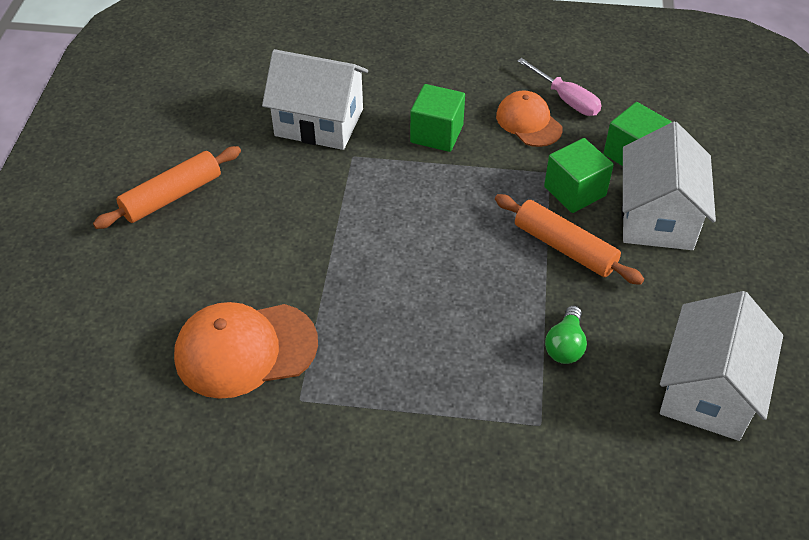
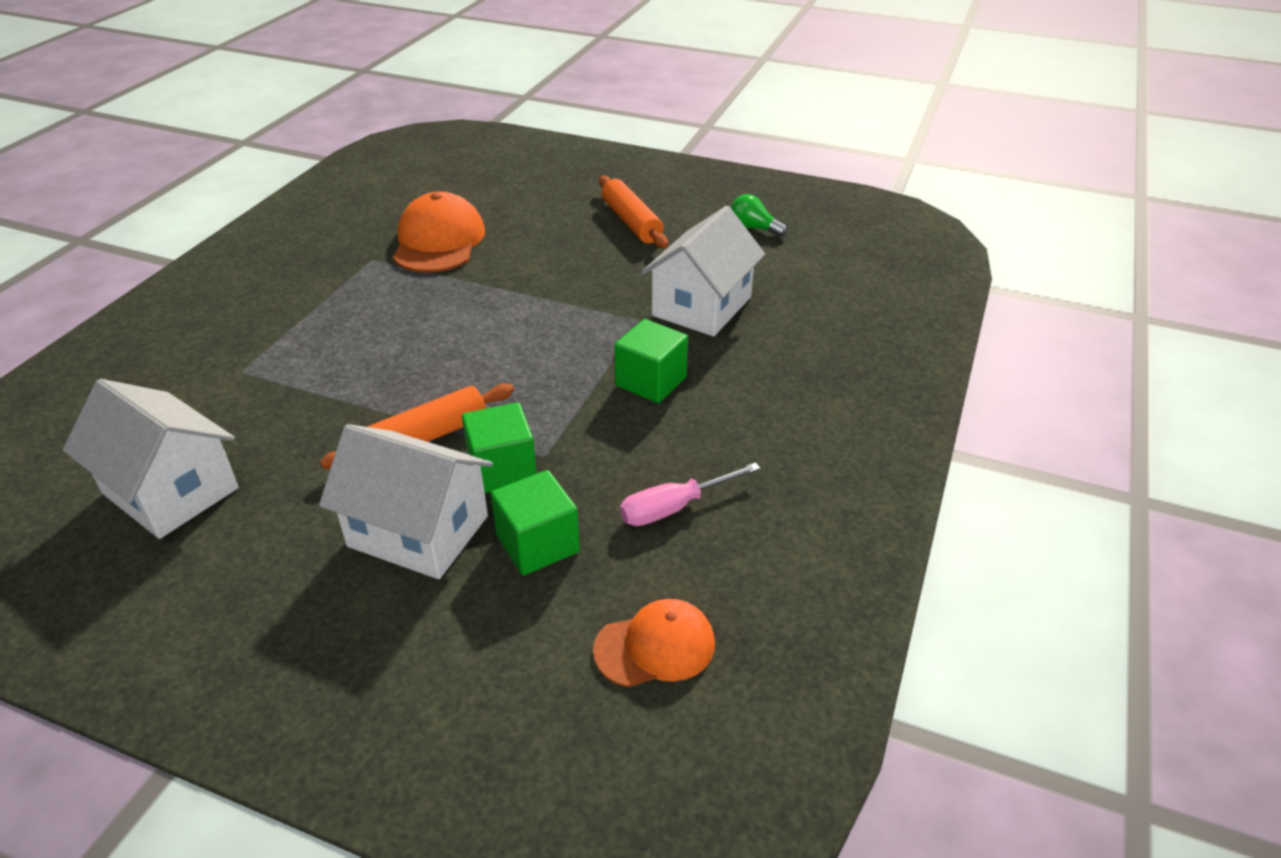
camera: 105 degrees right, 10 degrees down
(528, 122) = (641, 460): orange cap -> orange cap (655, 646)
(565, 345) = (305, 406): green light bulb -> green light bulb (753, 228)

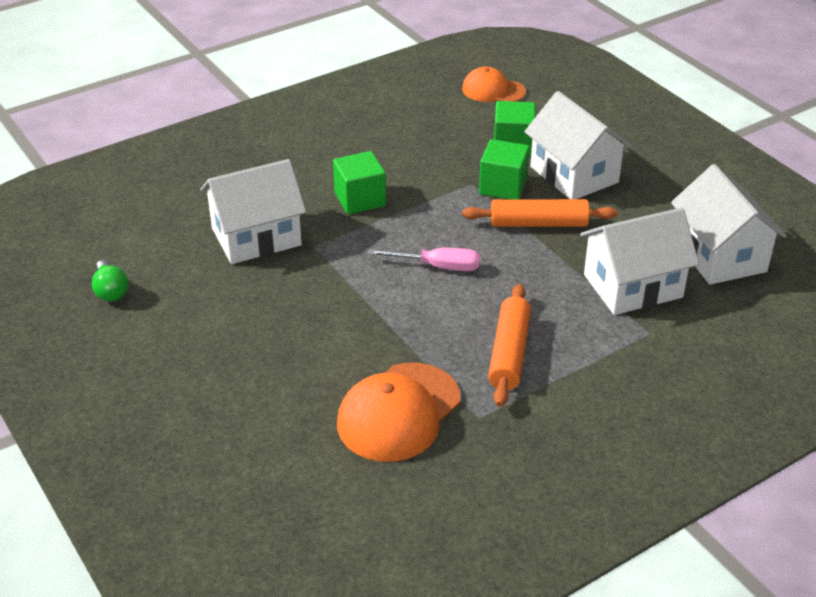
camera: 145 degrees left, 0 degrees up
(275, 410) = (632, 286): none -> white house
(631, 222) = (199, 349): orange rolling pin -> orange rolling pin (509, 353)
(674, 508) = (426, 132): pink screwdriver -> pink screwdriver (438, 266)

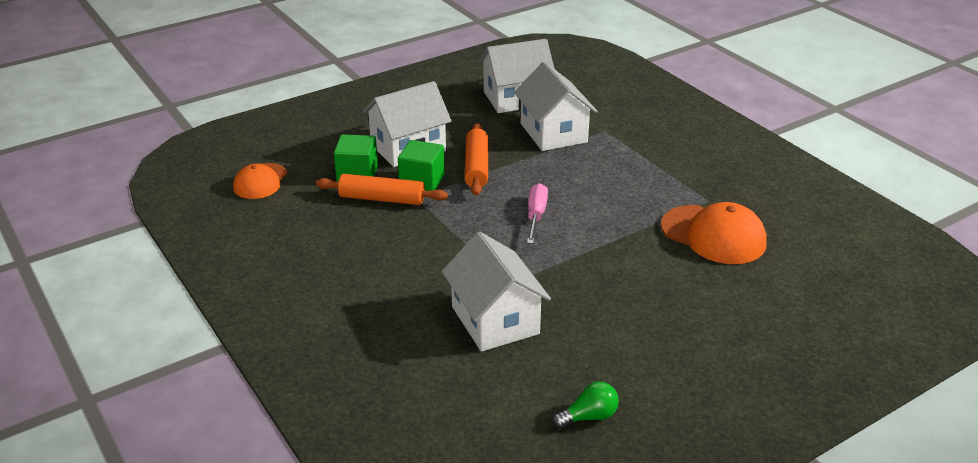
camera: 90 degrees left, 5 degrees down
(360, 199) = (435, 258): green cube -> none
(509, 353) = (637, 186): orange rolling pin -> orange rolling pin (382, 199)

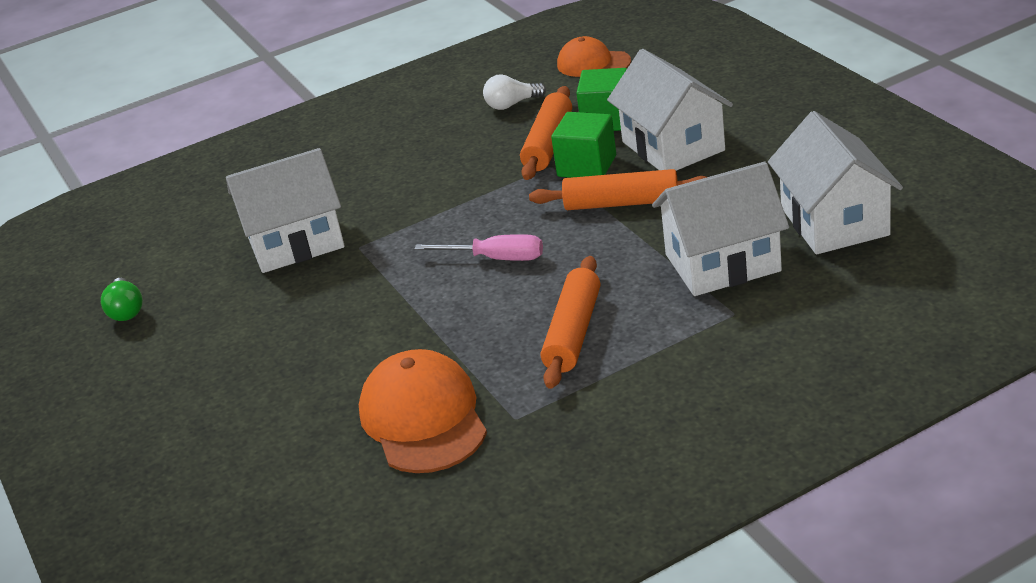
camera: 100 degrees right, 0 degrees up
(308, 219) = (512, 104): none -> white light bulb
(623, 182) = (573, 333): none -> orange rolling pin
(713, 235) = (423, 418): orange cap -> orange cap turned 120 degrees clockwise

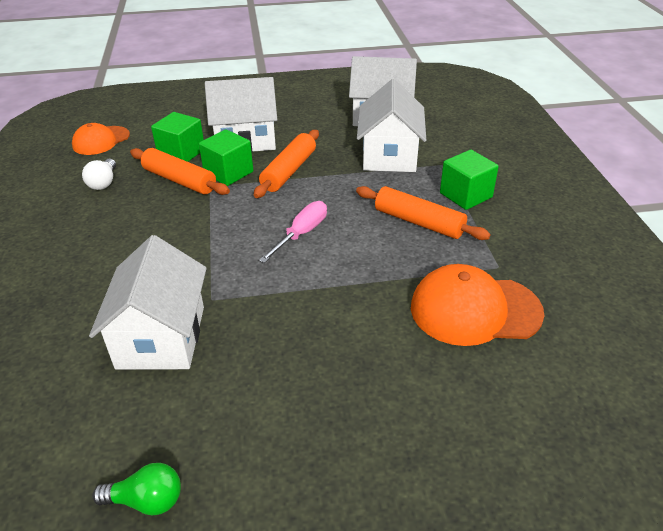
camera: 75 degrees left, 5 degrees up
(664, 353) = (465, 195): none -> green cube

